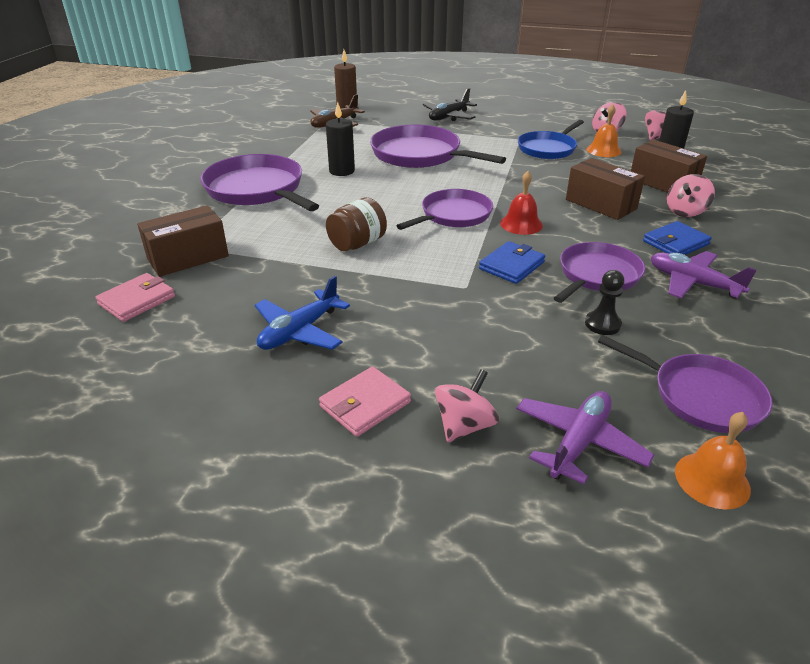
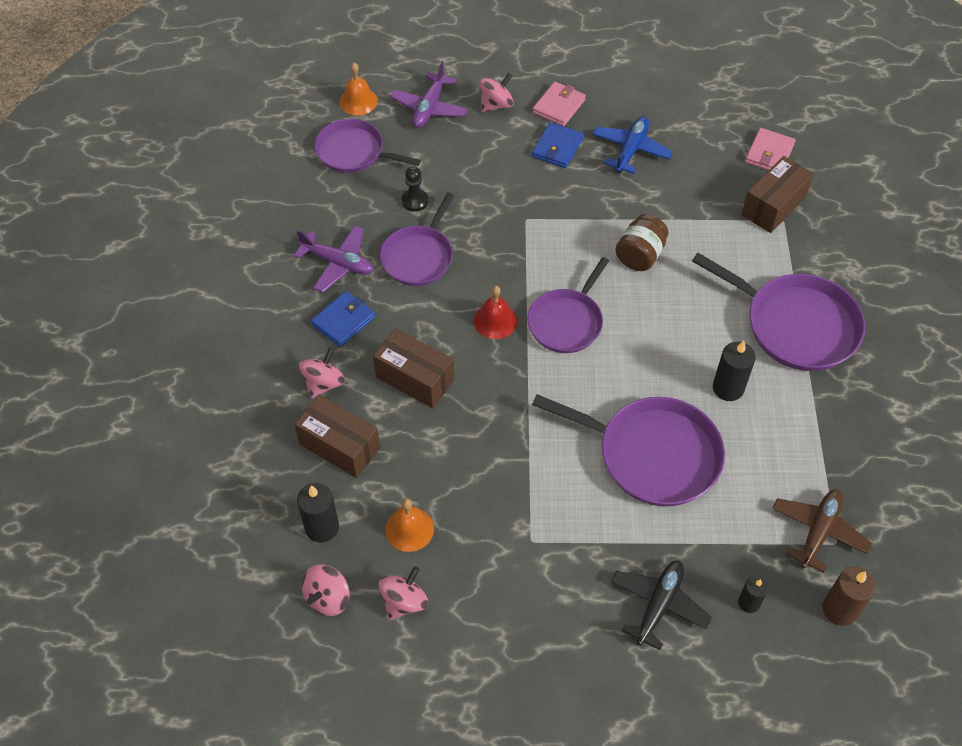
camera: 165 degrees right, 20 degrees up
(396, 113) = (749, 602): none -> black candle
(464, 425) = (496, 105): pink spinning top -> pink spinning top turned 150 degrees counterclockwise
(512, 265) = (493, 254): blue wallet -> blue wallet (557, 147)
(548, 149) = (486, 516): blue pan -> none

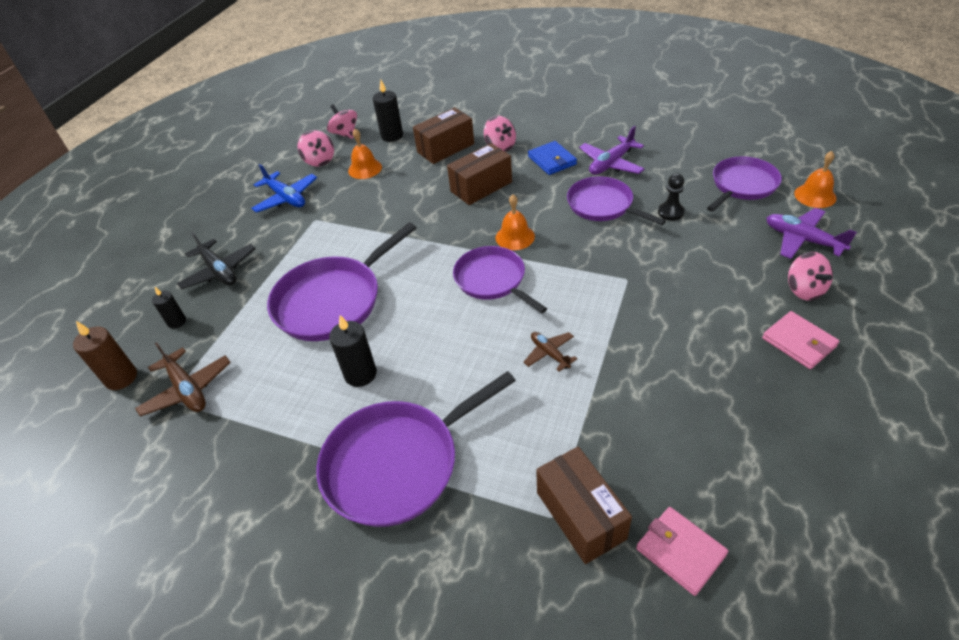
camera: 115 degrees right, 10 degrees down
(495, 321) = (515, 237): red bell -> orange bell
(557, 147) = (727, 325): blue wallet -> none
(630, 150) = (712, 391): blue plane -> blue plane (286, 198)
(640, 255) = (549, 353): brown jar -> brown plane

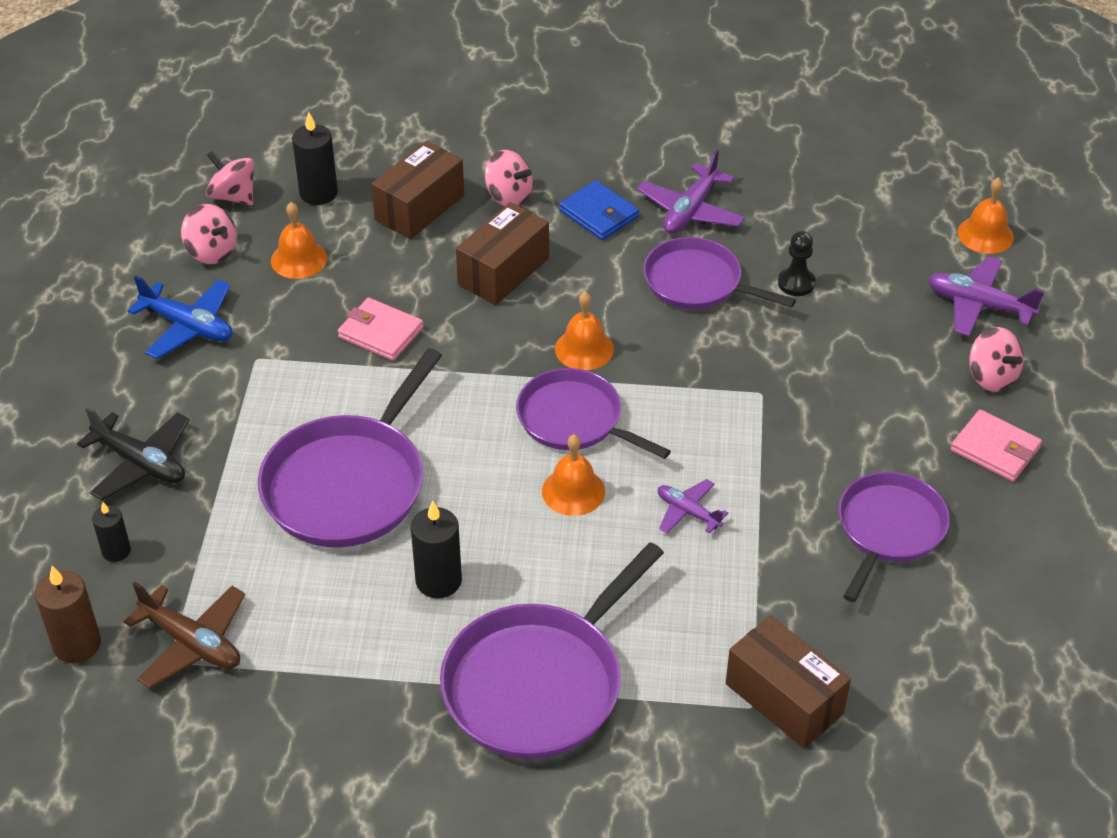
camera: 20 degrees left, 0 degrees up
(474, 327) = (573, 491): none -> orange bell
(549, 353) = (688, 512): brown plane -> purple plane
(680, 551) = (905, 714): pink wallet -> pink wallet (381, 332)
(742, 185) = (886, 228): purple pan -> purple pan (889, 529)

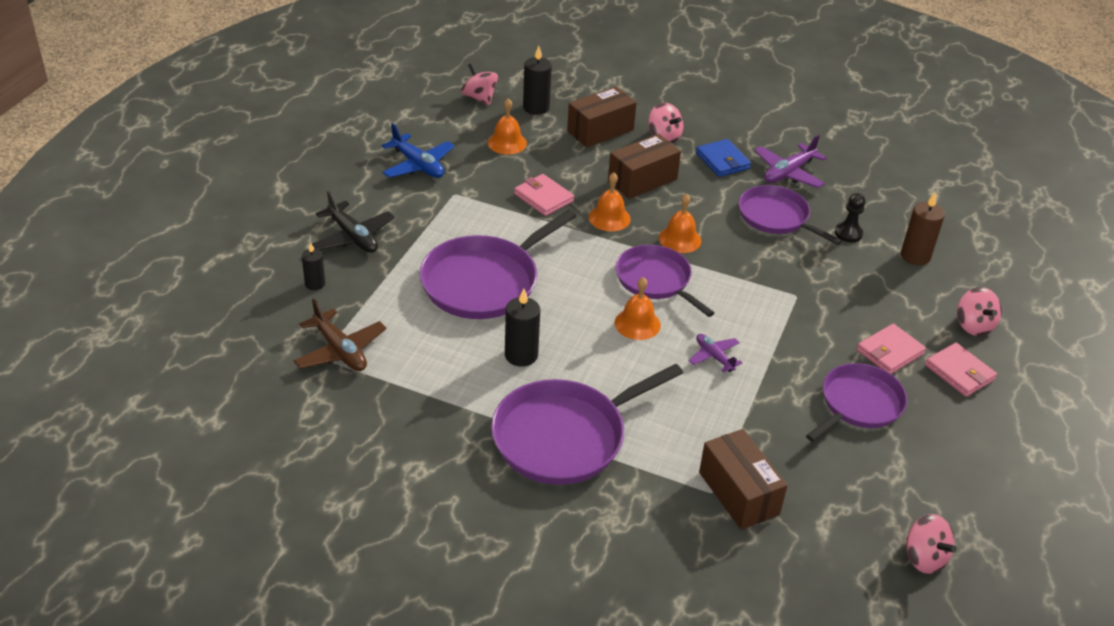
camera: 15 degrees right, 5 degrees down
(77, 645) = (266, 332): brown candle -> brown candle (915, 256)
(212, 252) = (452, 126): pink spinning top -> pink spinning top (924, 558)
(902, 443) = (889, 352): none -> pink wallet
(979, 305) = (980, 278): purple plane -> none
(985, 234) = (1002, 235): orange bell -> orange bell (609, 218)

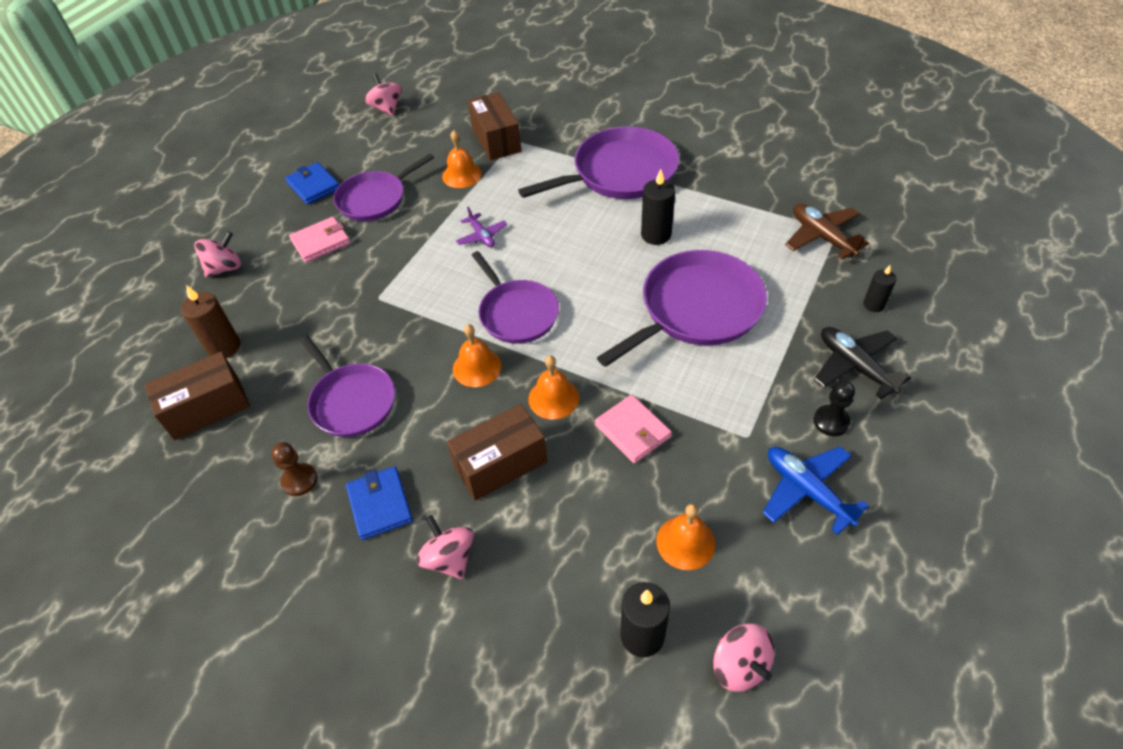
camera: 170 degrees left, 10 degrees up
(600, 130) = (543, 573): brown box -> brown box (207, 408)
(637, 324) = (545, 266): orange bell -> orange bell (461, 175)
(788, 173) = (299, 480): purple plane -> brown pawn
(848, 233) = (279, 377): black pawn -> black pawn (831, 421)
(946, 424) = (313, 186): none -> blue wallet
(959, 372) = (272, 225): pink wallet -> none
(973, 325) = (225, 268): pink spinning top -> pink spinning top turned 60 degrees clockwise

